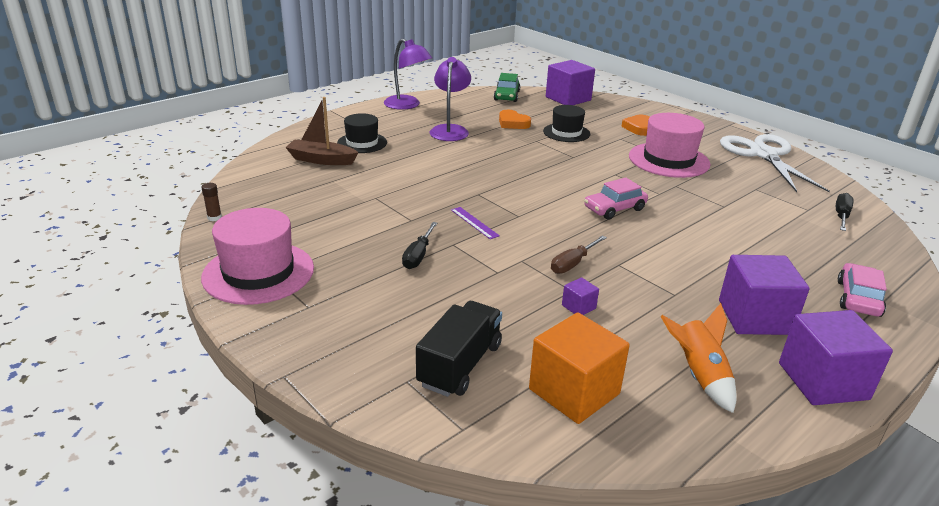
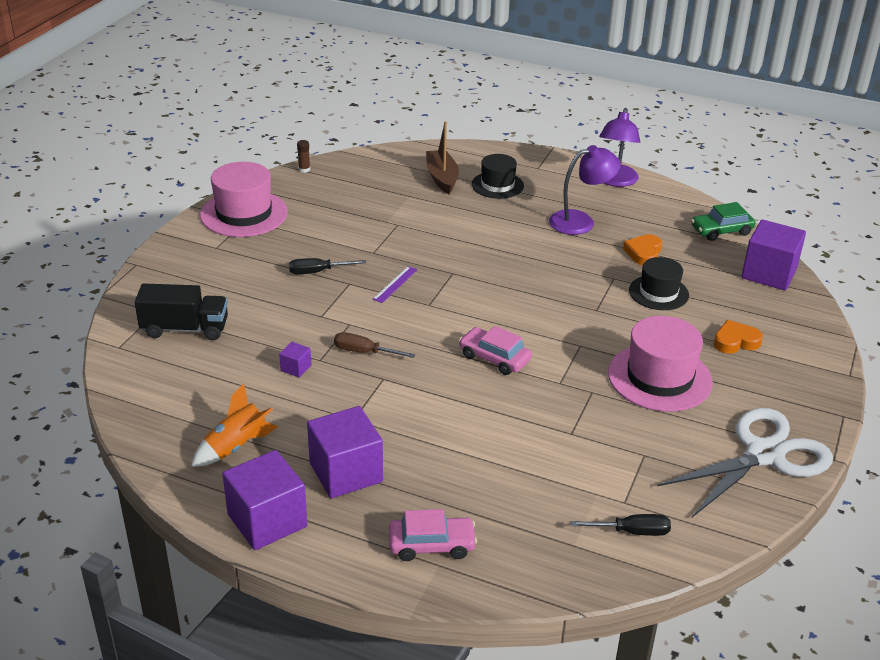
camera: 65 degrees right, 5 degrees up
(574, 391) = (182, 386): orange cube -> none

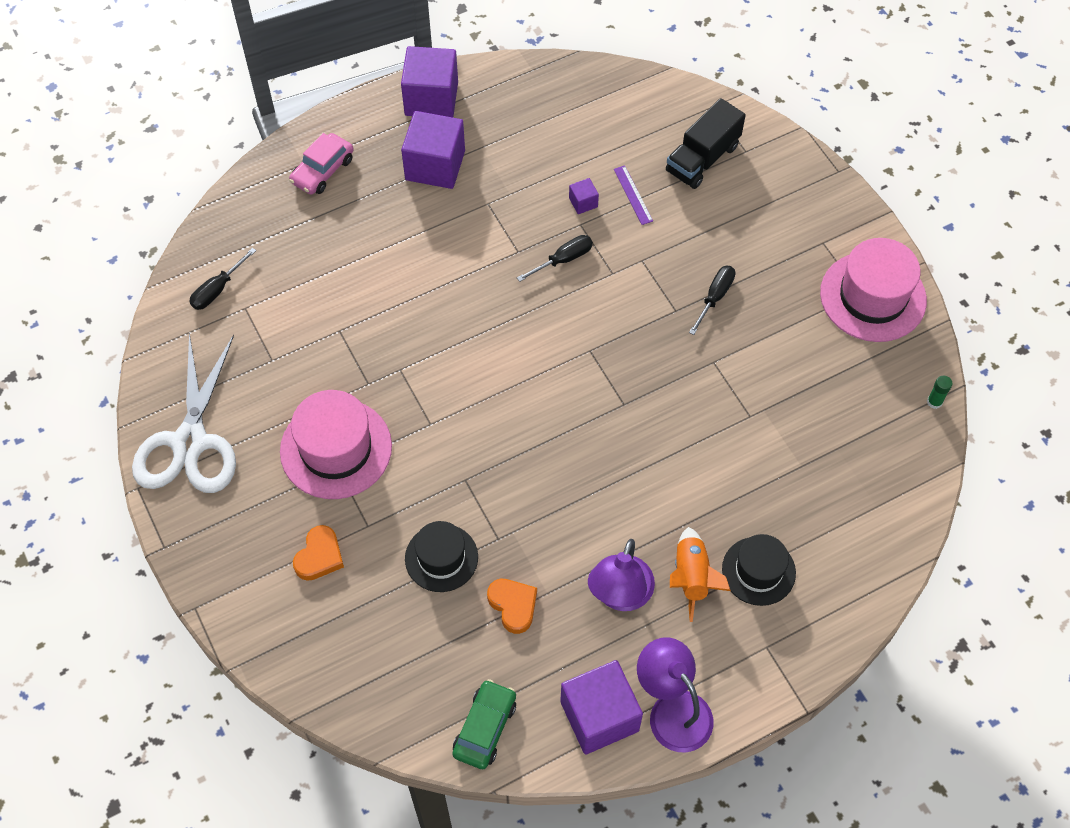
camera: 130 degrees right, 25 degrees up
(236, 447) = (522, 119): orange rocket -> orange rocket (691, 577)
(304, 169) = (934, 402): brown glue stick -> green glue stick
(363, 352) = (564, 259): brown screwdriver -> black screwdriver
(395, 284) = (643, 345): purple ruler -> purple ruler (633, 195)
(442, 178) = (816, 525): brown boat -> none
(494, 358) = (472, 346): pink car -> none
(769, 273) = (378, 697): purple cube -> purple cube (599, 716)

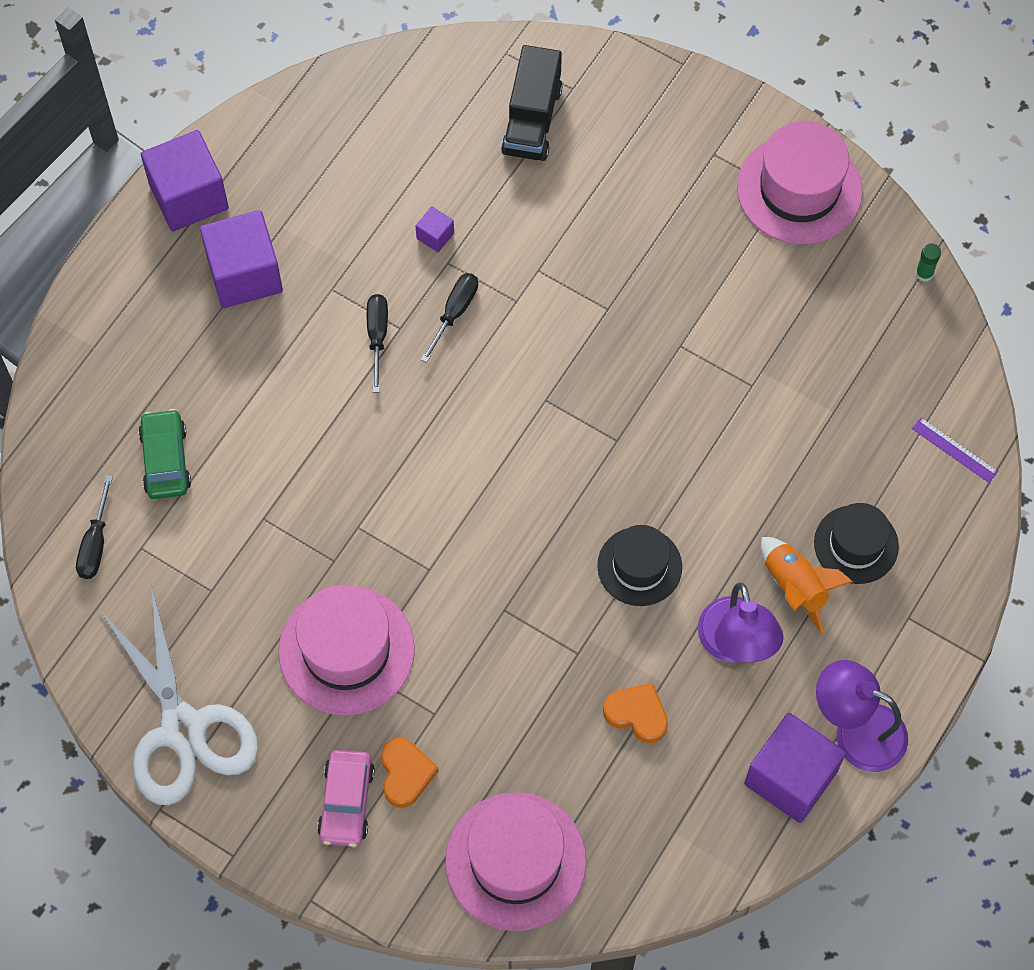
camera: 30 degrees left, 5 degrees up
(322, 170) = (121, 344): pink car -> pink car (346, 802)
(356, 662) = (515, 861): none -> pink hat
(441, 558) = (533, 705): black hat -> black hat (639, 566)
(485, 728) = (687, 853): green car -> green car (166, 460)
(633, 195) = (483, 200): purple ruler -> purple ruler (954, 450)
(715, 297) = (639, 272): black screwdriver -> black screwdriver (377, 336)

